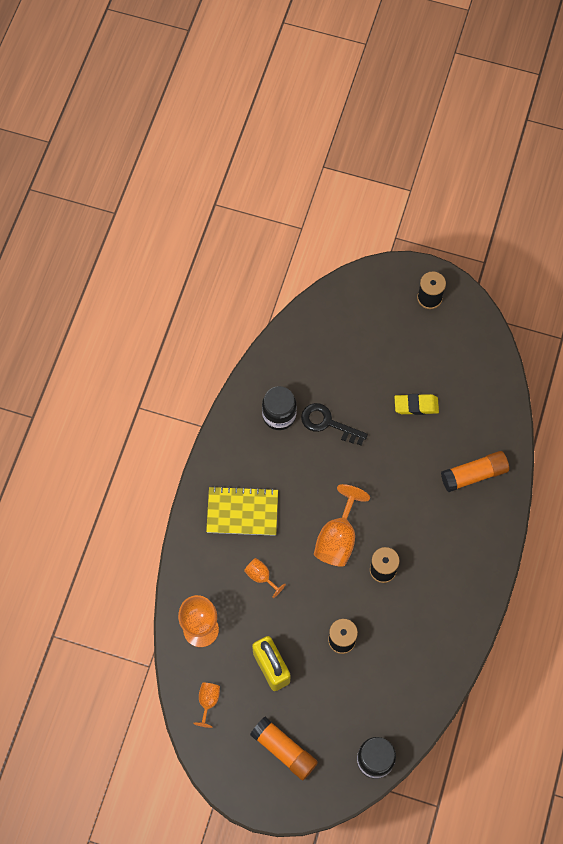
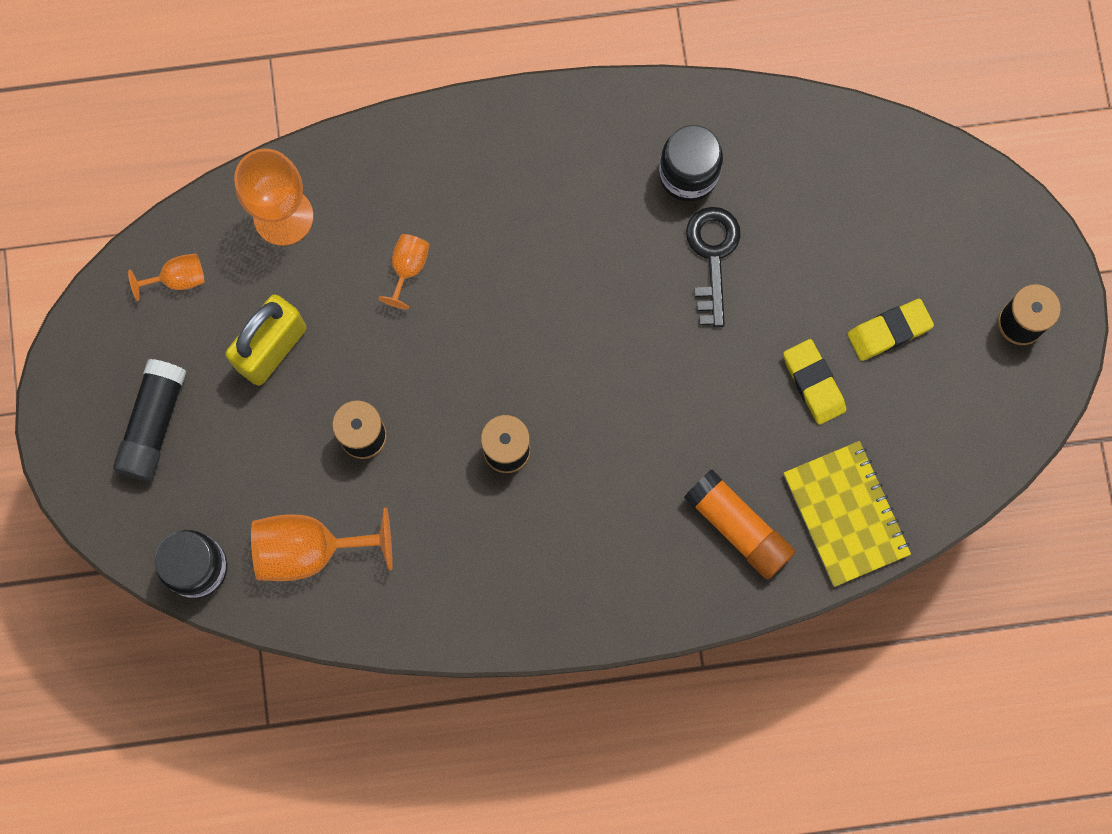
camera: 65 degrees right, 10 degrees up
(242, 512) = (499, 192): yellow notebook -> yellow notebook (845, 514)
(284, 750) = (153, 424): orange glue stick -> black glue stick
(338, 538) = (525, 357): orange goblet -> orange goblet (310, 549)
(406, 359) = (889, 331): none -> yellow eraser

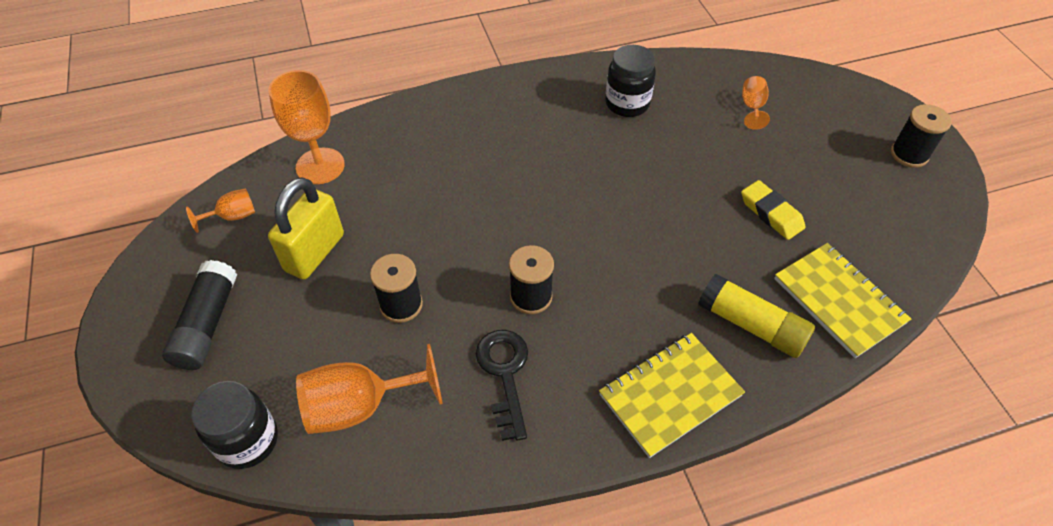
camera: 10 degrees left, 25 degrees down
(408, 268) = (424, 184): orange goblet -> orange goblet (752, 107)
(627, 593) = (670, 395): none -> yellow notebook
(712, 256) = (661, 146): black key -> black key (504, 374)
(738, 527) = (751, 325): orange glue stick -> yellow glue stick
(889, 331) = (814, 173): yellow eraser -> none

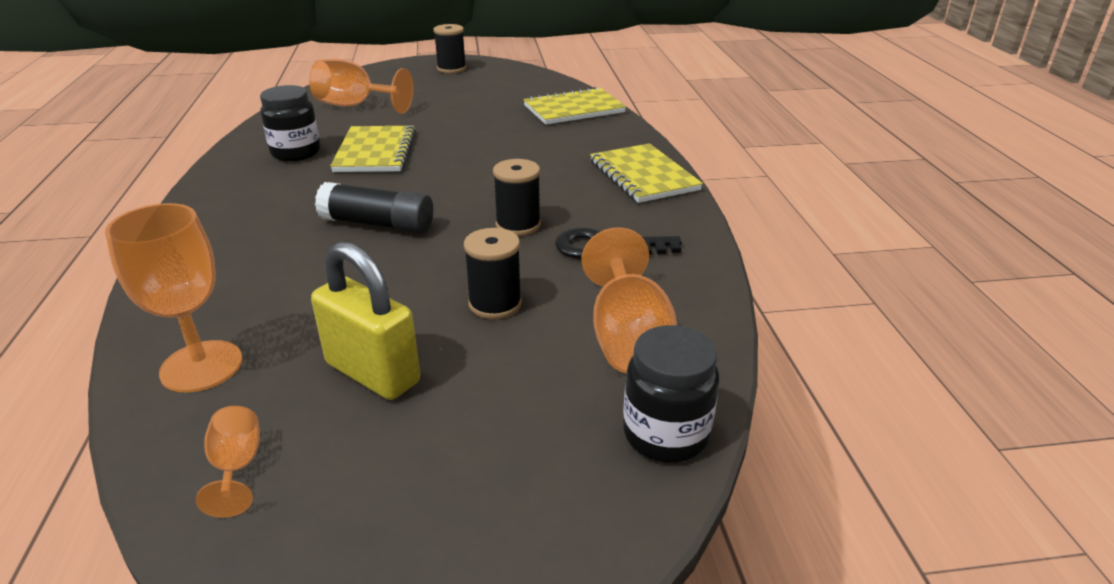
camera: 80 degrees left, 20 degrees down
(207, 324) = (455, 489): black glue stick -> black glue stick (378, 224)
(648, 155) = (375, 152): none -> yellow notebook
(751, 325) = (585, 139): yellow glue stick -> none
(752, 107) = (355, 106): orange goblet -> orange goblet, size x1.89
(771, 213) = (479, 117): yellow eraser -> none

